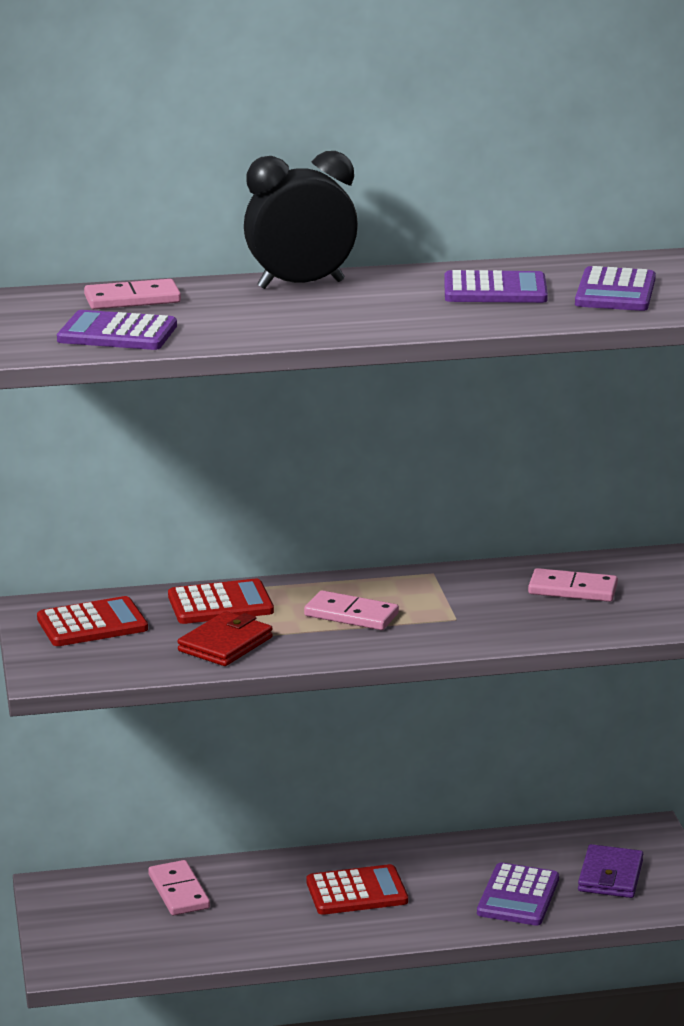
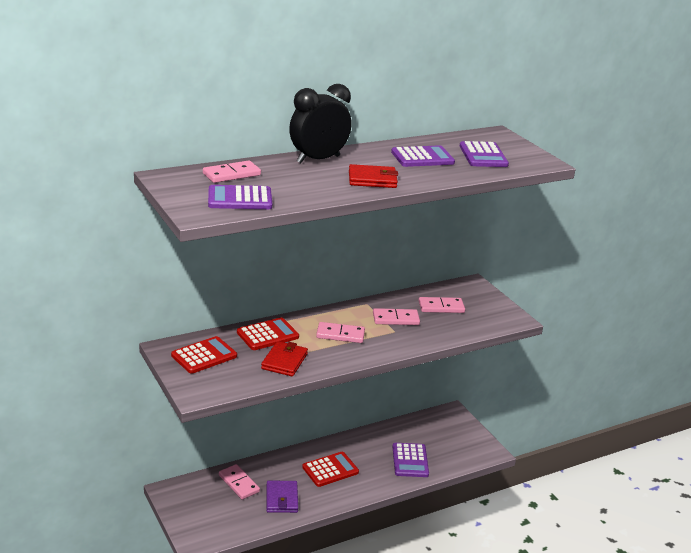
camera: 20 degrees left, 5 degrees up
(370, 318) = (372, 179): none -> red wallet
(471, 600) = (396, 319): none -> pink domino
(610, 876) = (447, 442): purple wallet -> purple wallet (282, 499)

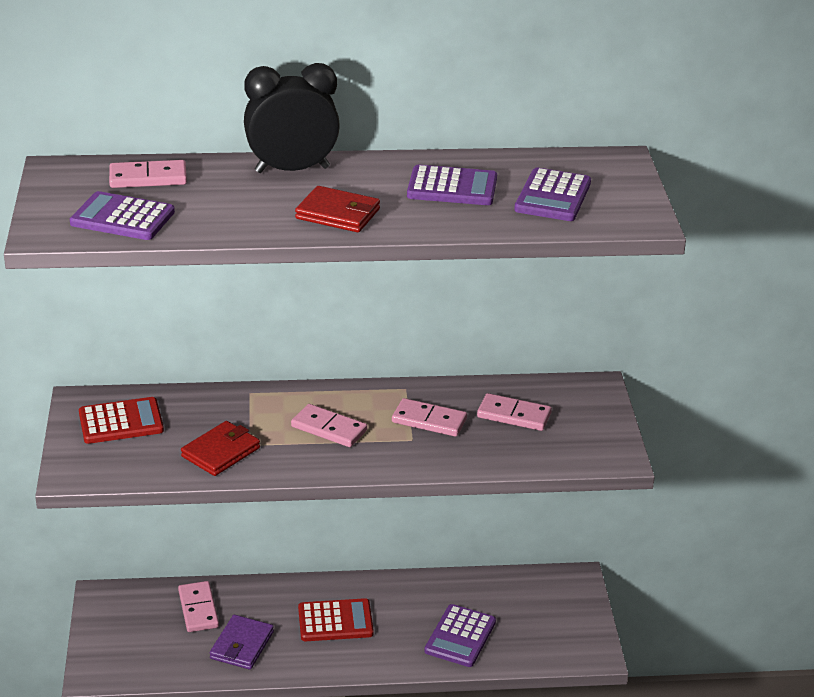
camera: 25 degrees right, 5 degrees up
(267, 335) = (227, 408): red calculator -> none

